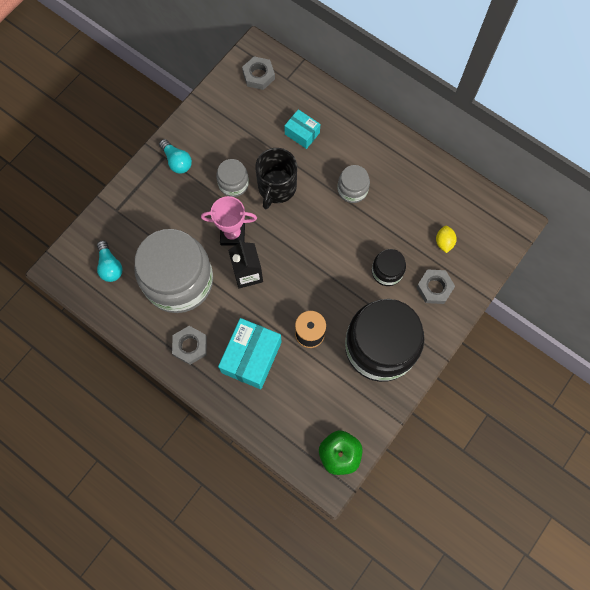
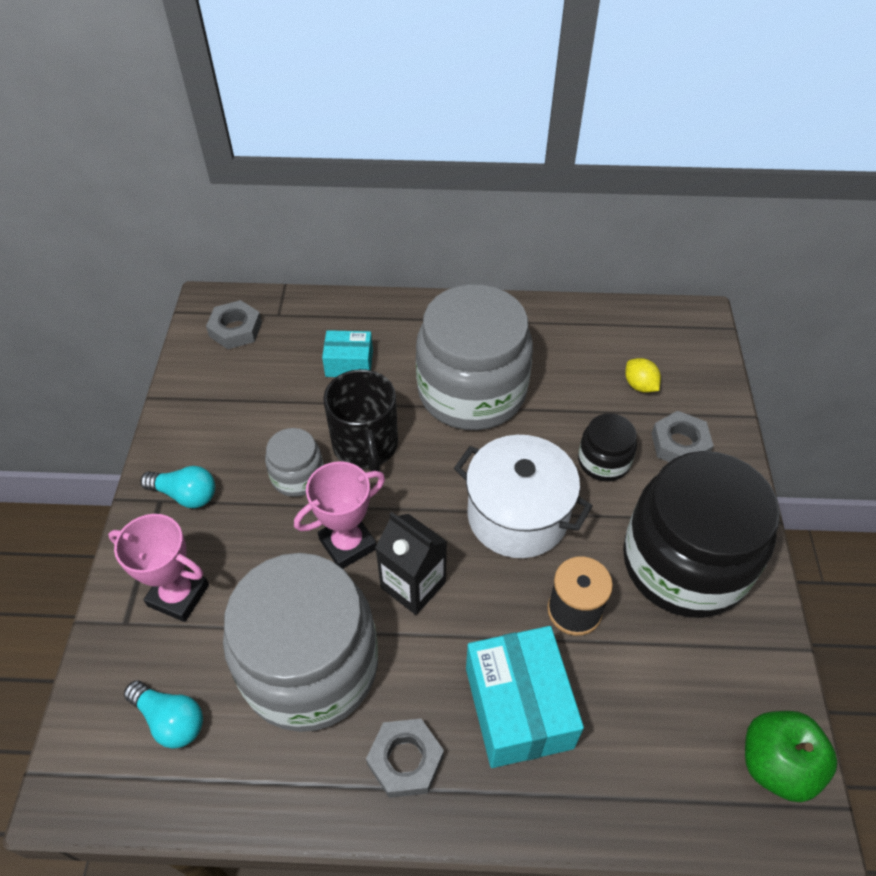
camera: 35 degrees left, 20 degrees down
(145, 211) = (178, 595): none -> pink trophy
(321, 272) = (517, 515): none -> white pot
(352, 190) = (472, 391): grey jar -> grey jar, size x2.19

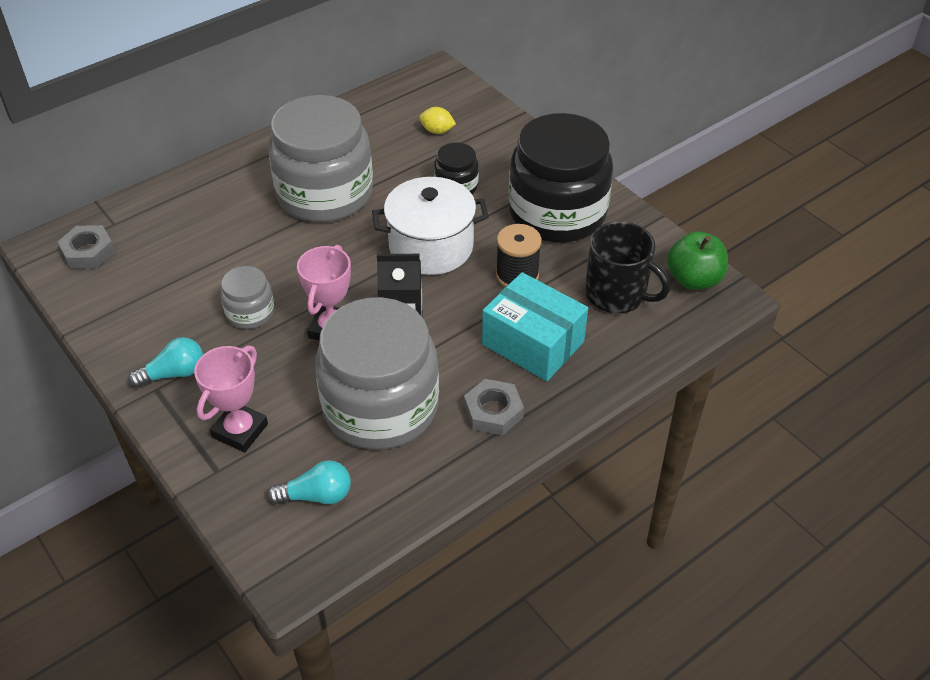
camera: 40 degrees left, 5 degrees down
(178, 595) = (240, 431): pink trophy -> pink trophy turned 45 degrees counterclockwise
(349, 363) = (212, 225): turquoise box -> none
(365, 445) = (281, 267): black mug -> black mug (617, 294)
(680, 444) = (494, 151): grey nut -> none

